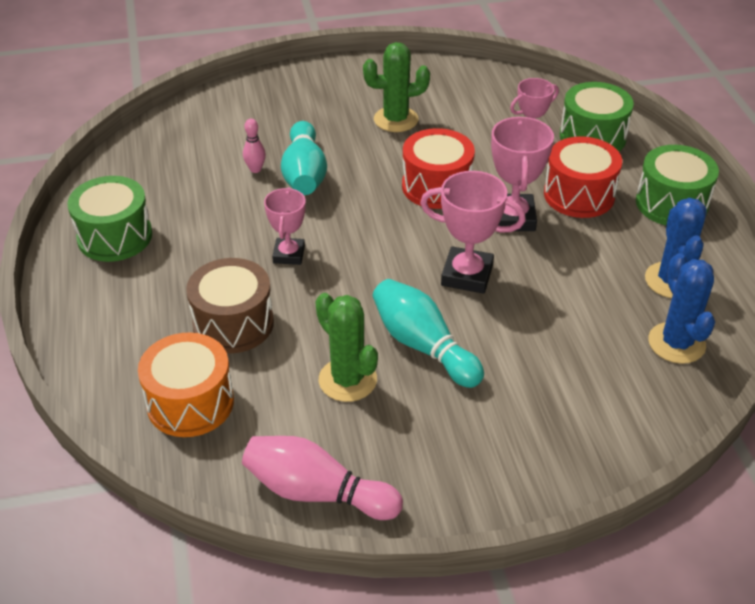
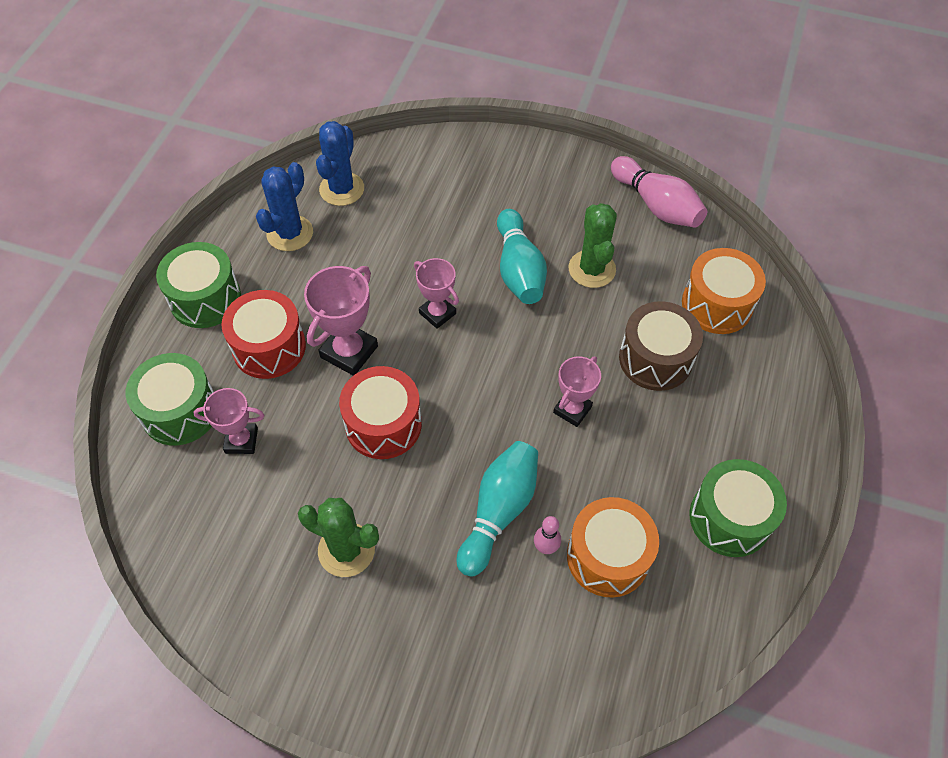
camera: 150 degrees left, 15 degrees up
(205, 181) = (608, 556): none -> orange drum
(467, 275) = (437, 313): pink trophy -> pink trophy, size x0.66

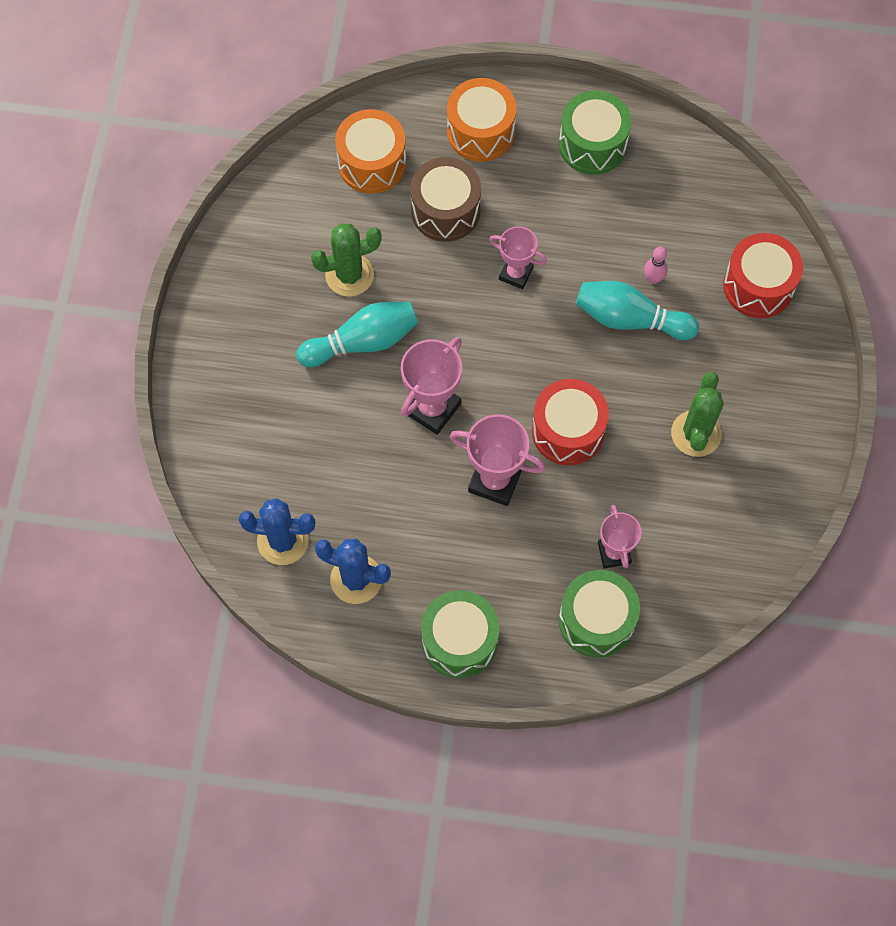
camera: 100 degrees left, 10 degrees up
(269, 347) = (506, 558): red drum -> red drum (758, 286)
(437, 313) = (432, 408): pink trophy -> pink trophy, size x1.53
(608, 556) = (649, 231): orange drum -> orange drum (480, 132)
(656, 205) = (253, 223): pink bowling pin -> none

